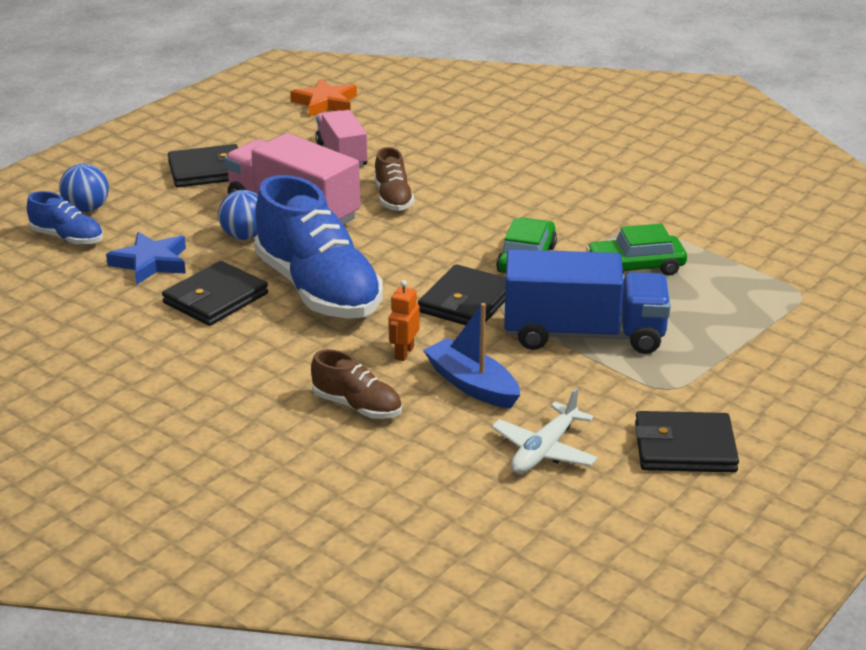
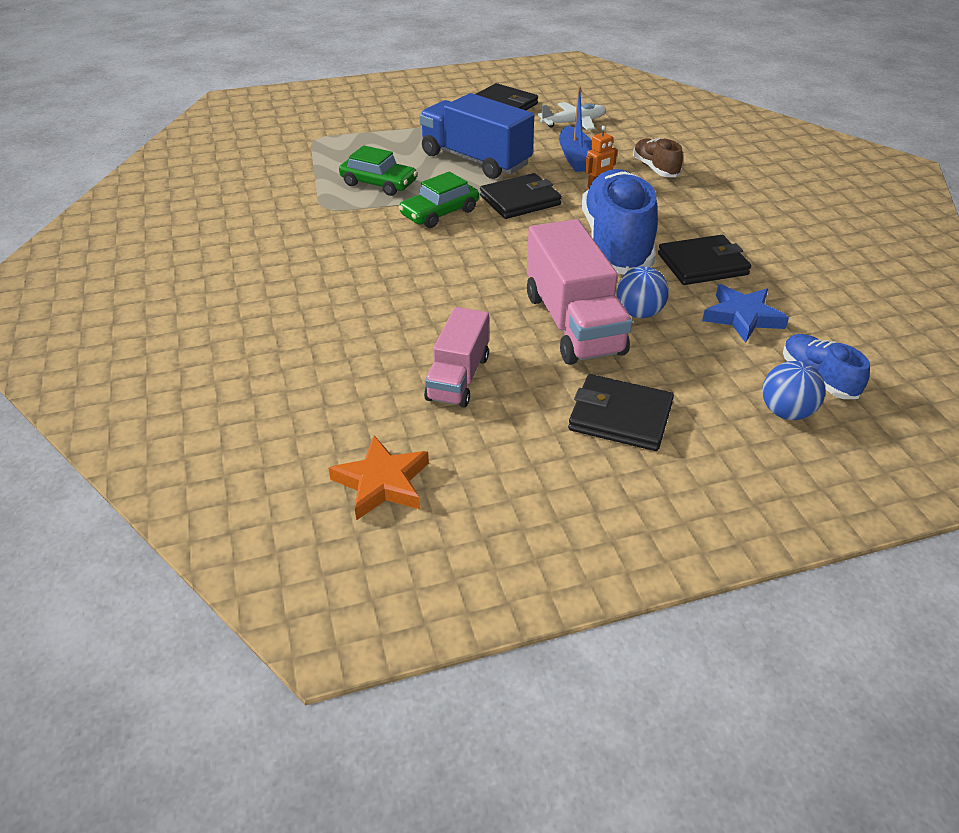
camera: 145 degrees left, 10 degrees up
(393, 198) = (470, 302): brown shoe -> none

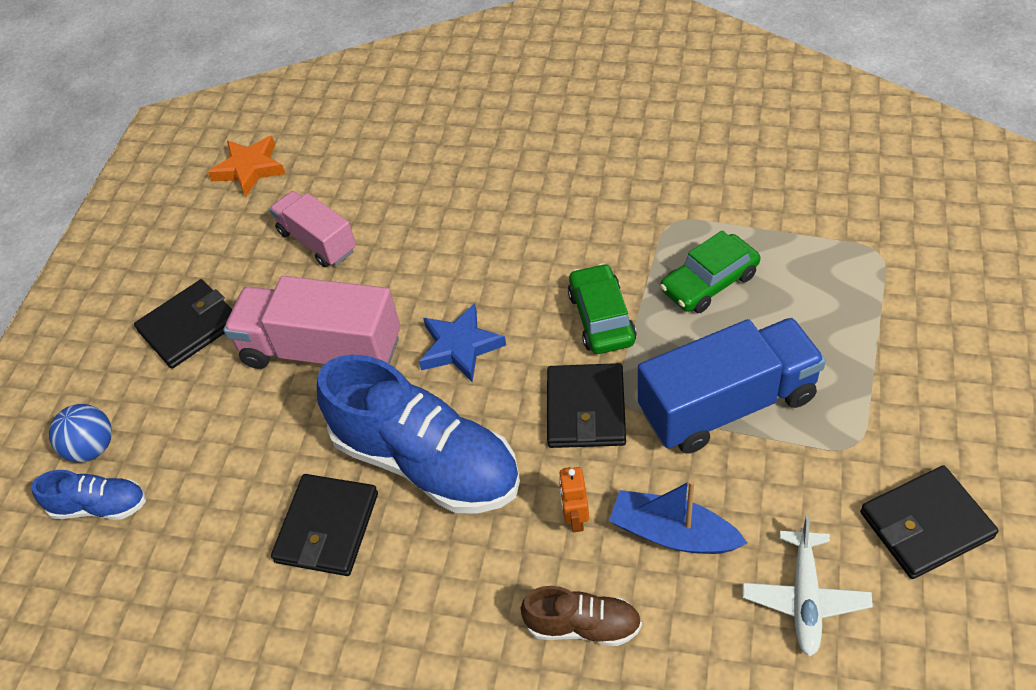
camera: 125 degrees right, 10 degrees up
(639, 313) = (296, 413): blue ball -> none
(742, 317) = (220, 503): blue star -> blue star (460, 347)

